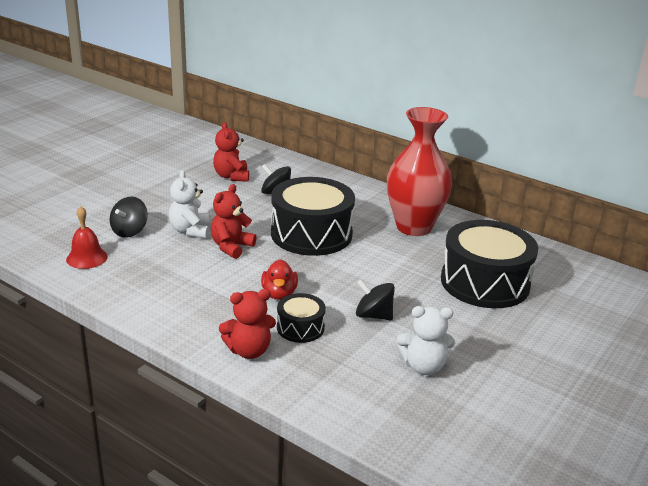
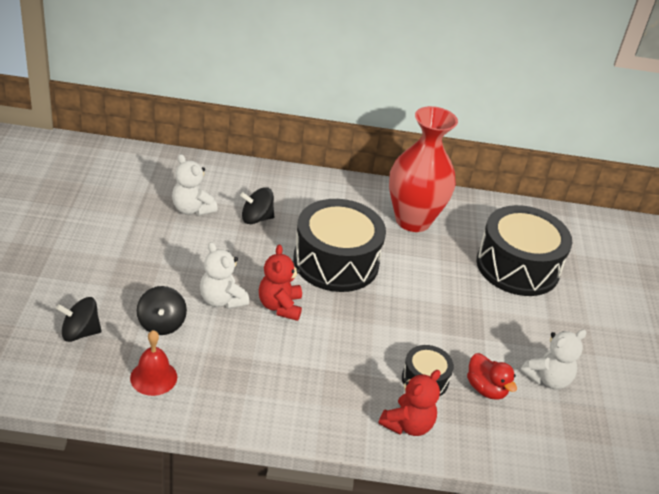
camera: 35 degrees left, 10 degrees up
(231, 176) = (192, 209): red teddy bear -> white teddy bear
(279, 294) = (373, 348): red duck -> red duck (486, 389)
(373, 315) = (468, 340): black spinning top -> black spinning top (80, 332)

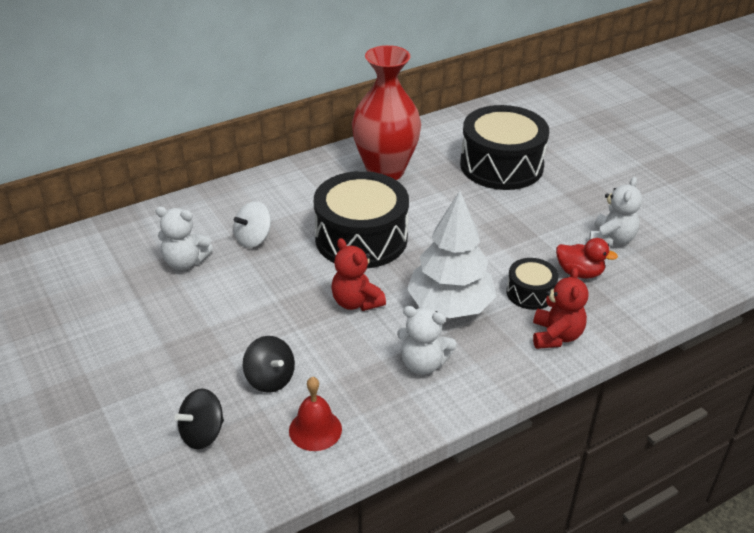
camera: 30 degrees left, 0 degrees up
(221, 300) = (301, 326): white teddy bear -> white teddy bear (423, 364)
(256, 218) = (253, 239): black spinning top -> white spinning top
(347, 351) = (450, 306): none -> white tree

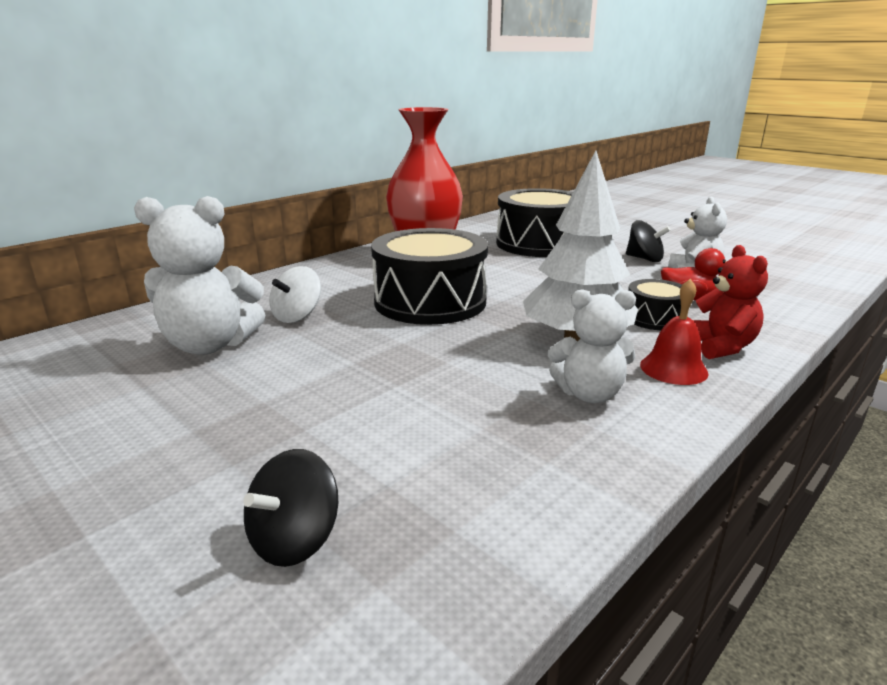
camera: 15 degrees left, 15 degrees down
(185, 262) = (210, 345): white teddy bear -> white teddy bear, size x1.53
(270, 379) = (382, 444): black spinning top -> black spinning top (644, 259)
(315, 429) = (490, 496): red bell -> red bell (673, 369)
(356, 302) = (459, 351): red teddy bear -> none

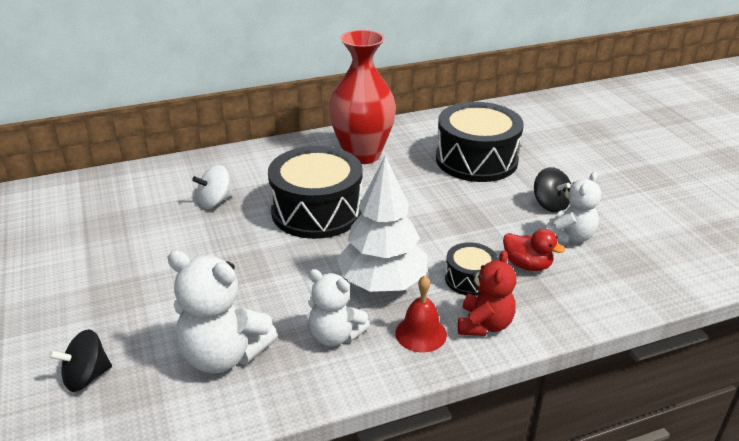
camera: 25 degrees right, 10 degrees up
(210, 345) = (143, 215): white teddy bear -> white teddy bear (224, 355)

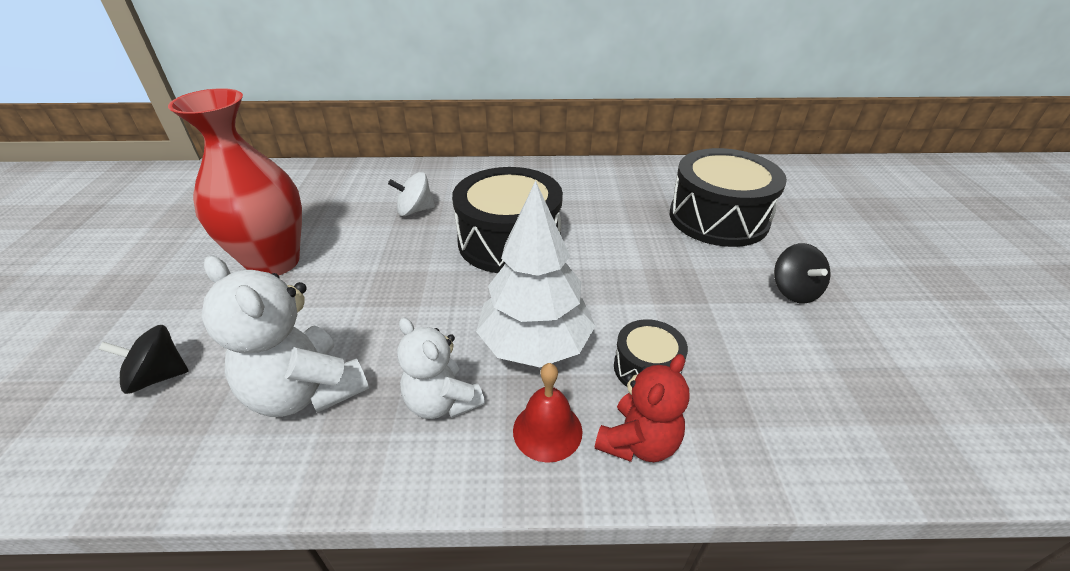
camera: 20 degrees right, 5 degrees up
(362, 155) = (590, 190): red vase -> red vase (274, 262)
(527, 265) = (733, 367): red duck -> none
(570, 237) = (808, 341): white teddy bear -> none

